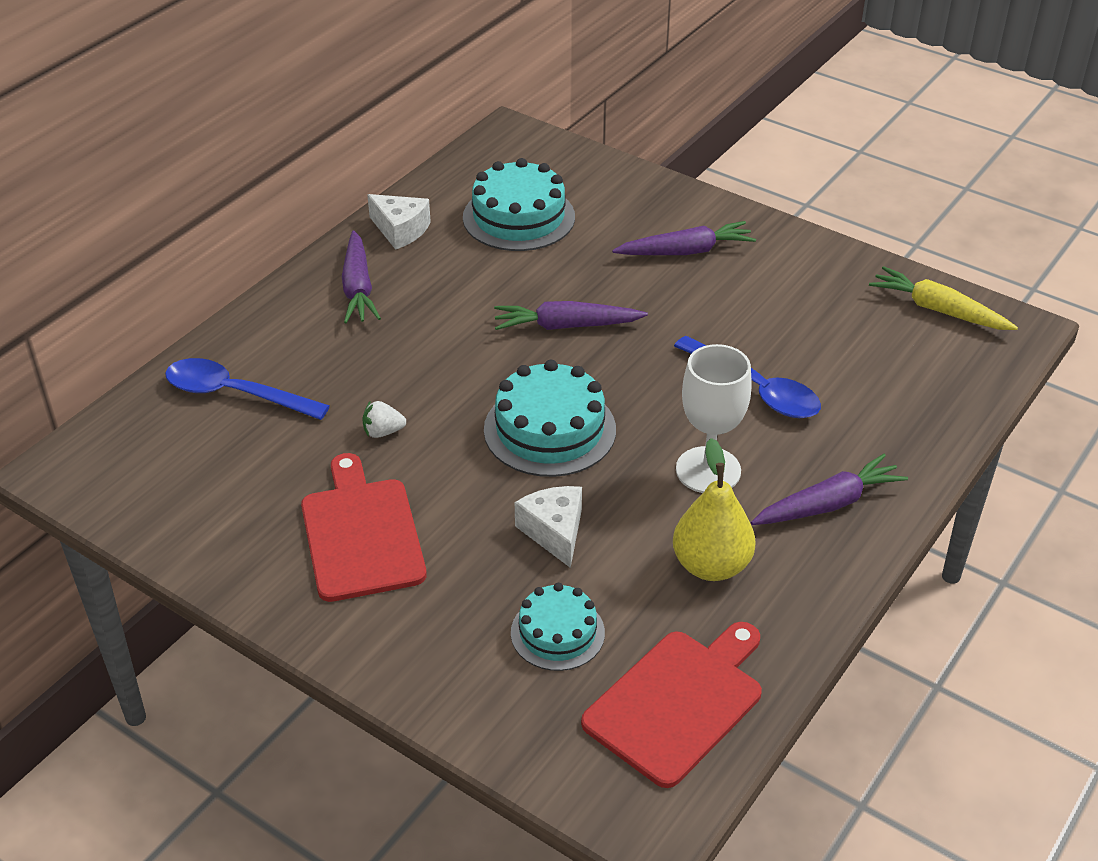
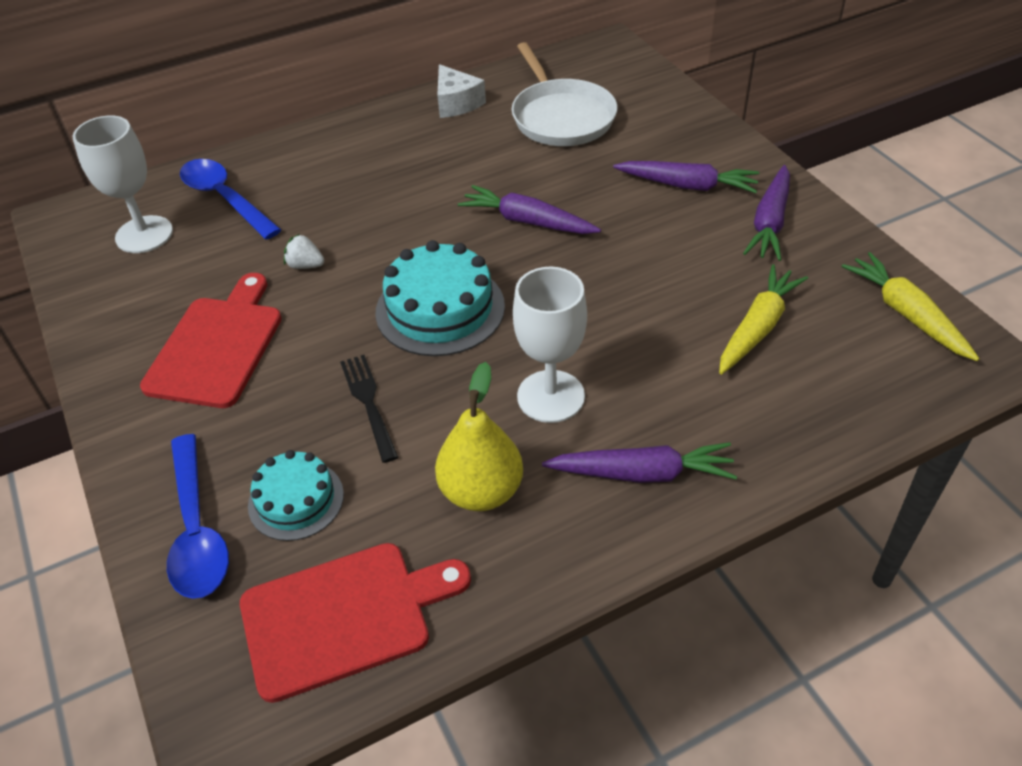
camera: 30 degrees right, 5 degrees up
(178, 456) = (144, 234): none -> white goblet
(358, 288) = (385, 141): purple carrot -> purple carrot (770, 222)
(518, 217) = (561, 117): turquoise cake -> white pan
(554, 532) = (369, 404): white cheese -> black fork
(755, 389) = (656, 333): blue spoon -> blue spoon (197, 530)
(833, 358) = (757, 327): none -> yellow carrot

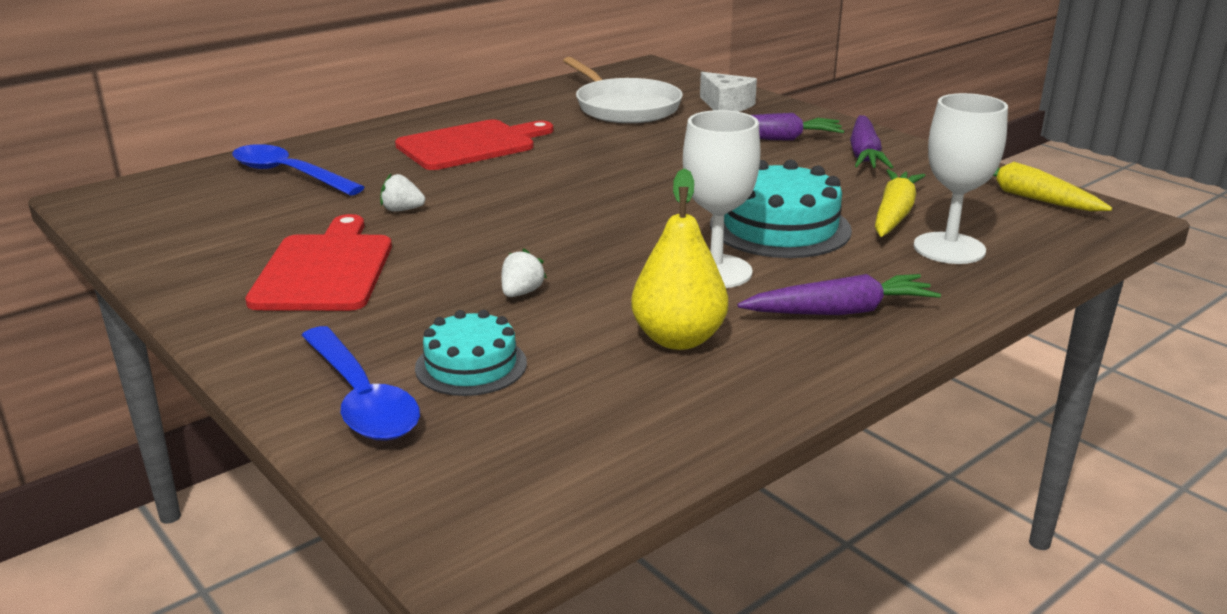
camera: 15 degrees left, 20 degrees down
(144, 234) = (203, 203): white goblet -> white goblet (949, 248)
(344, 617) = (571, 442): red cutting board -> red cutting board (471, 145)
(369, 404) = (521, 293): black fork -> white strawberry
(440, 309) = (566, 226): turquoise cake -> turquoise cake (780, 227)
(456, 103) = (513, 104): white cheese -> white cheese (726, 105)
(527, 221) = (627, 168): purple carrot -> none

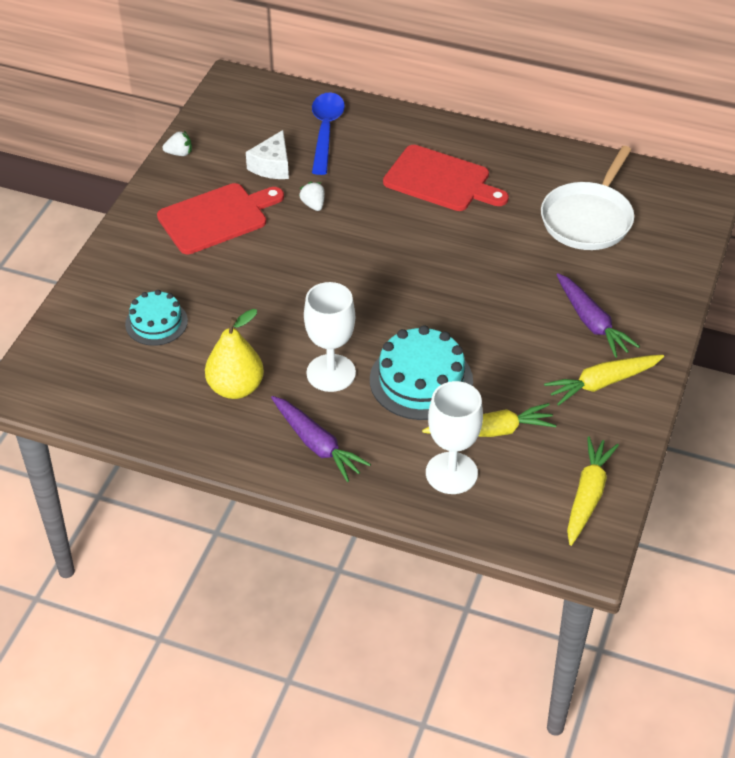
camera: 60 degrees right, 20 degrees up
(361, 399) = (103, 301): blue spoon -> none
(521, 293) = (245, 304): white strawberry -> white strawberry (179, 153)
(726, 105) = (646, 271): white cheese -> white cheese (272, 166)
(864, 154) = (602, 383): purple carrot -> yellow carrot

